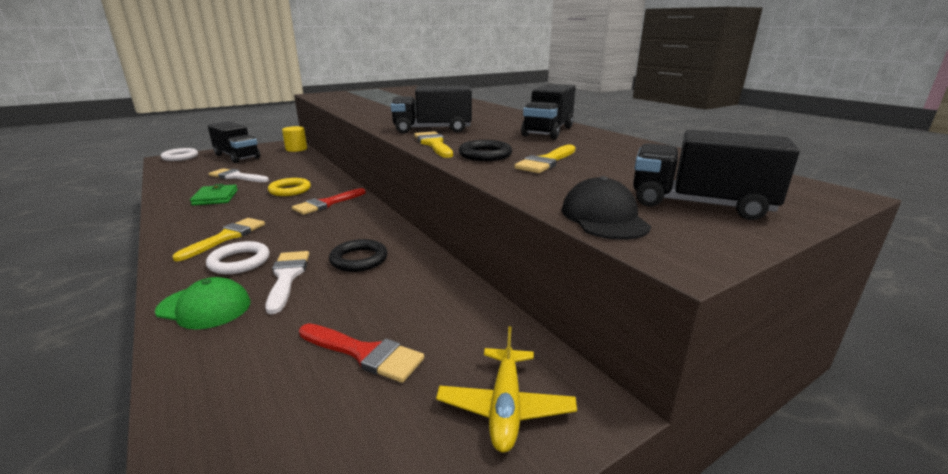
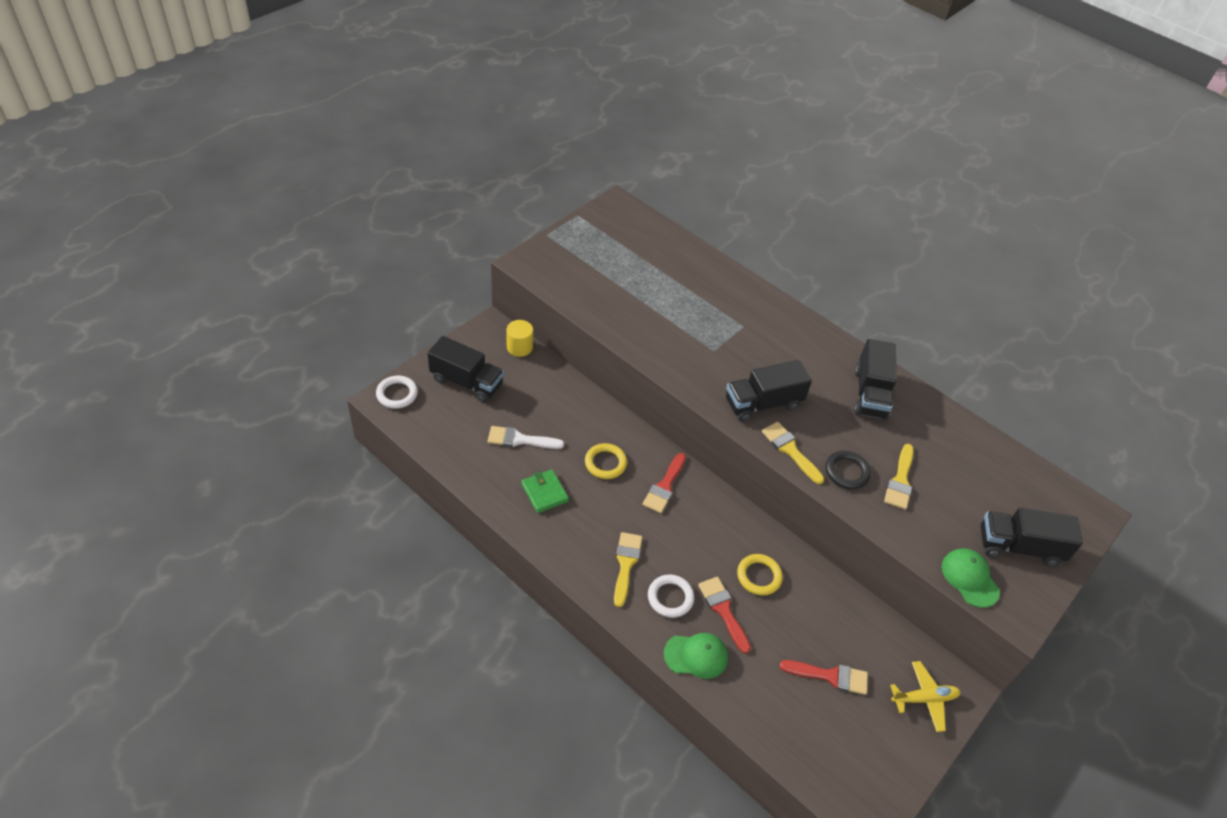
camera: 20 degrees left, 25 degrees up
(287, 277) = (723, 610): white brush -> red brush
(359, 259) = (759, 576): black ring -> yellow ring
(505, 407) = (924, 699): yellow plane -> yellow plane turned 90 degrees counterclockwise
(604, 217) = (969, 578): black cap -> green cap

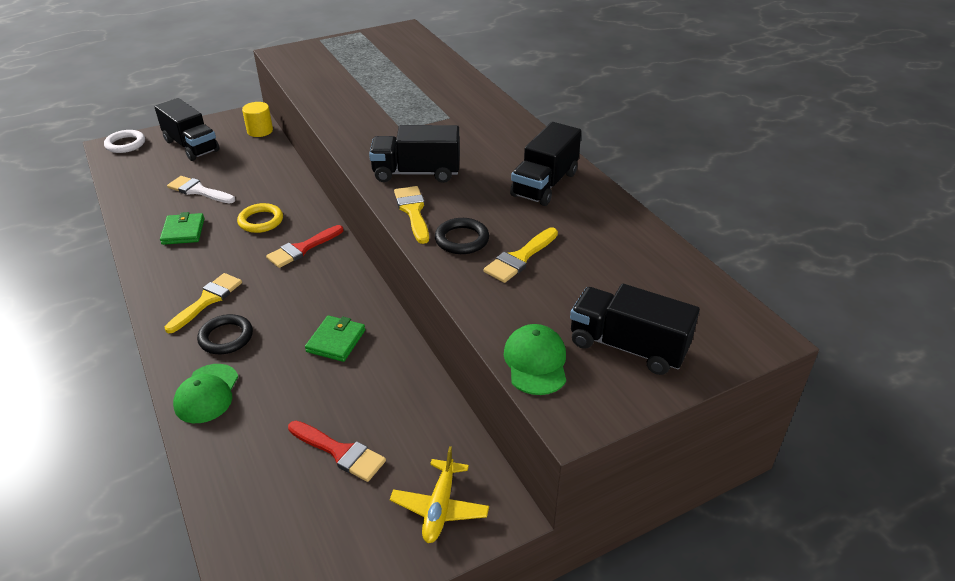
camera: 25 degrees right, 10 degrees down
(670, 597) = (226, 337): white ring -> black ring
(696, 656) = (207, 394): green cap -> green cap turned 75 degrees clockwise
(723, 610) = (271, 361): red brush -> none
(759, 576) = (336, 341): yellow ring -> green wallet
(924, 699) = (440, 507): yellow plane -> yellow plane turned 90 degrees clockwise

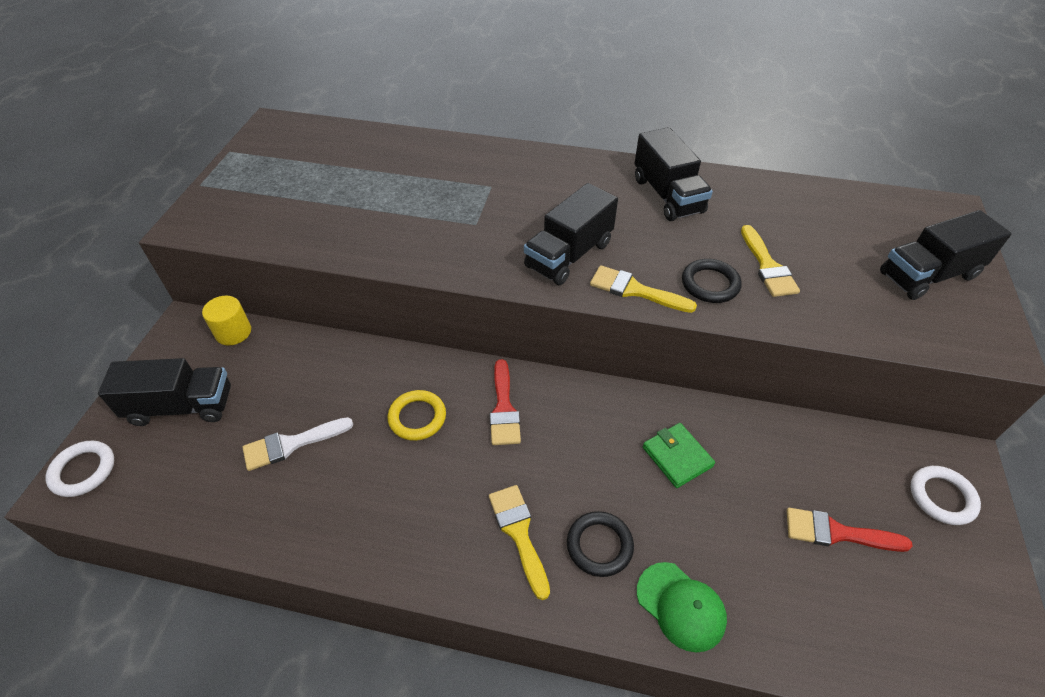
camera: 50 degrees left, 10 degrees up
(183, 231) = (361, 496): green wallet -> none
(340, 452) = (837, 533): red brush -> red brush turned 150 degrees counterclockwise
(440, 507) = (942, 497): yellow plane -> white ring
(536, 362) = (919, 333): green cap -> none

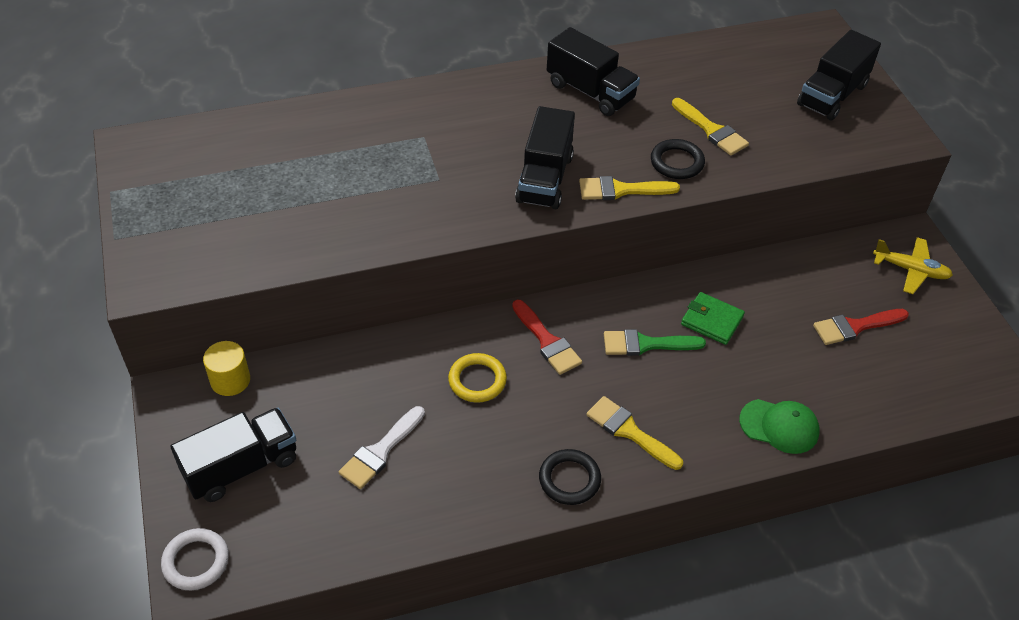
camera: 30 degrees left, 0 degrees up
(594, 452) = (646, 344): none -> green brush
(599, 545) = (696, 412): black ring -> black ring (569, 479)
(942, 497) = (910, 270): white ring -> yellow plane

